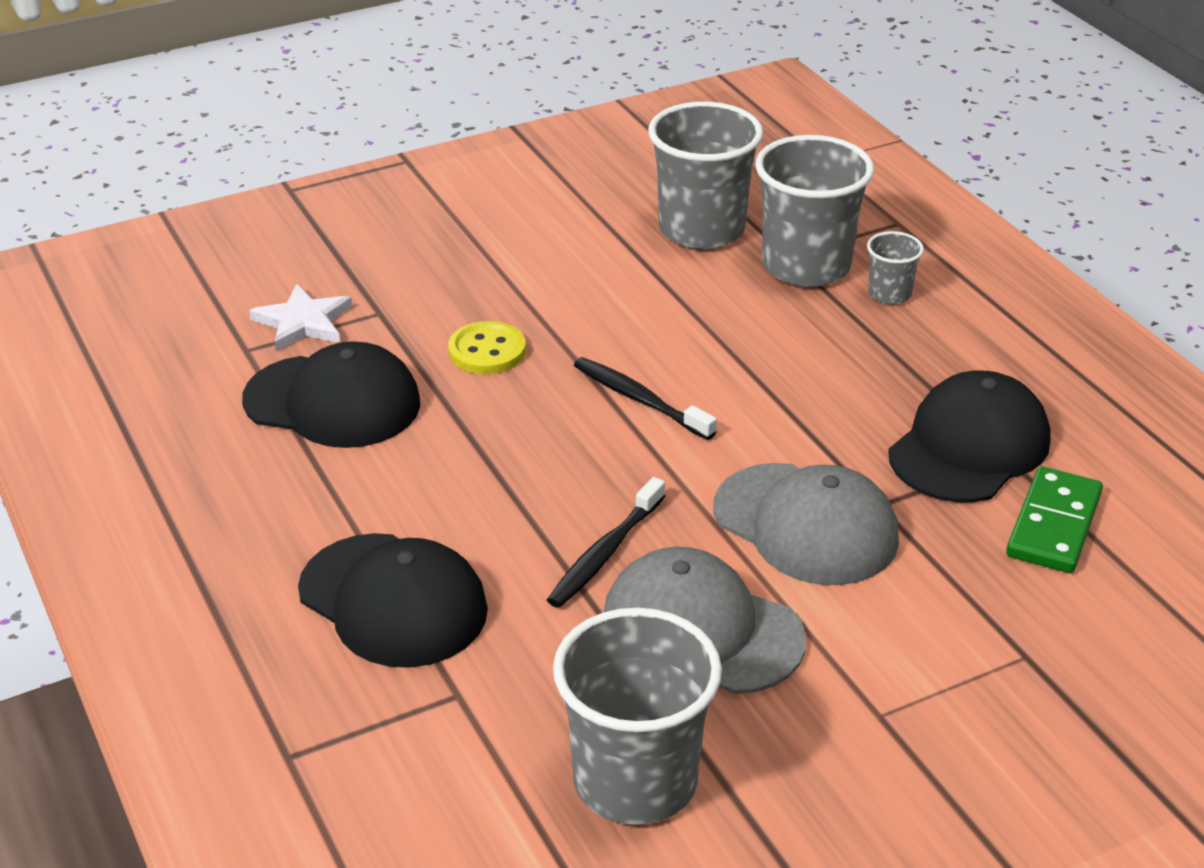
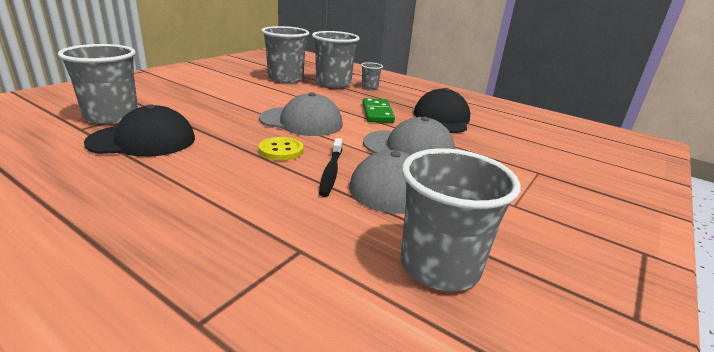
camera: 30 degrees left, 10 degrees down
(303, 322) = (111, 116): white star -> grey cup
(393, 601) = (227, 213): black cap -> none
(487, 351) = (218, 116): yellow button -> yellow button (281, 150)
(639, 399) = (301, 121): black toothbrush -> grey cap
(1054, 525) = (495, 134): green domino -> green domino (377, 113)

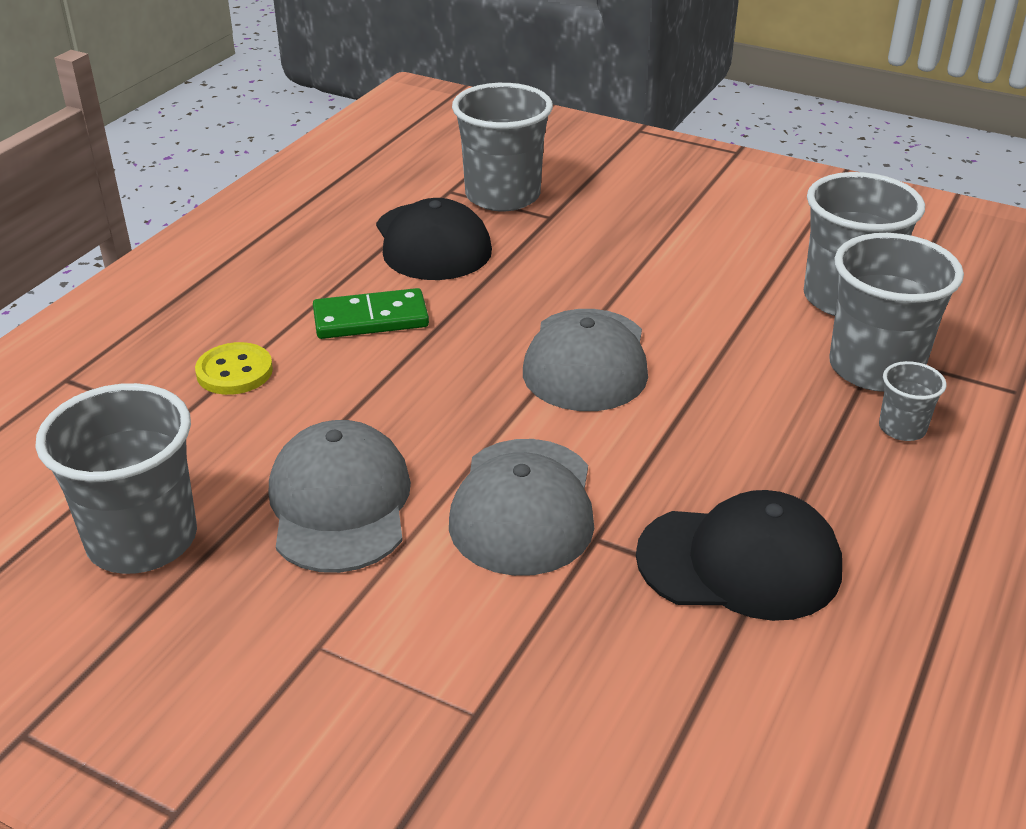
camera: 85 degrees right, 10 degrees up
(281, 150) = (447, 360): yellow button -> yellow button (234, 371)
(331, 172) = (386, 420): black toothbrush -> none
(377, 113) = (705, 453): green domino -> green domino (370, 319)

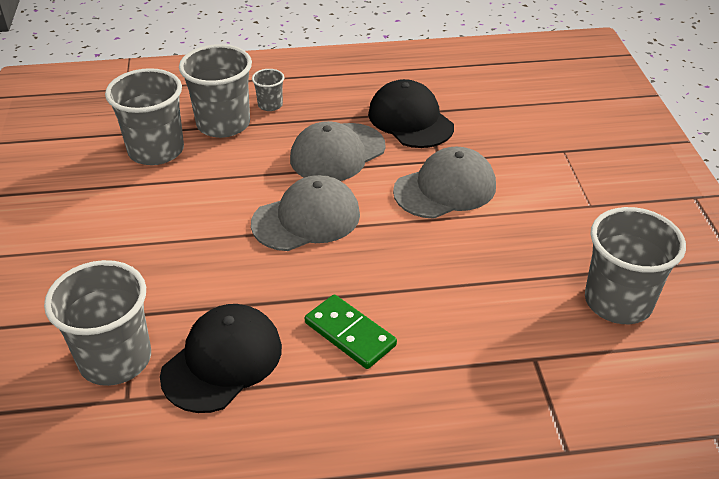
camera: 125 degrees left, 5 degrees up
(234, 371) = (467, 364): yellow button -> none
(340, 503) = (512, 247): grey cap -> grey cap (337, 153)

